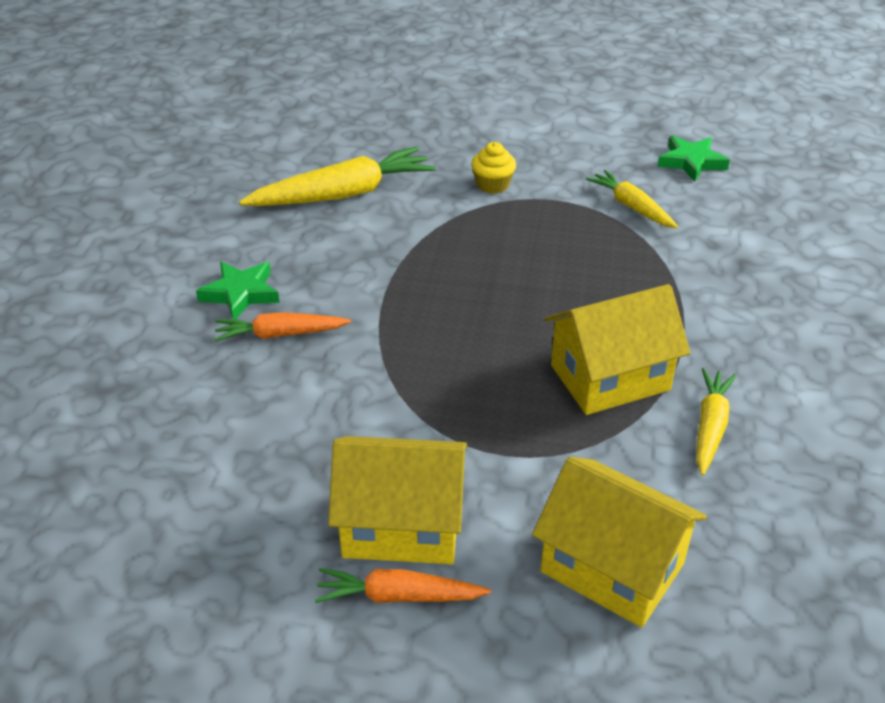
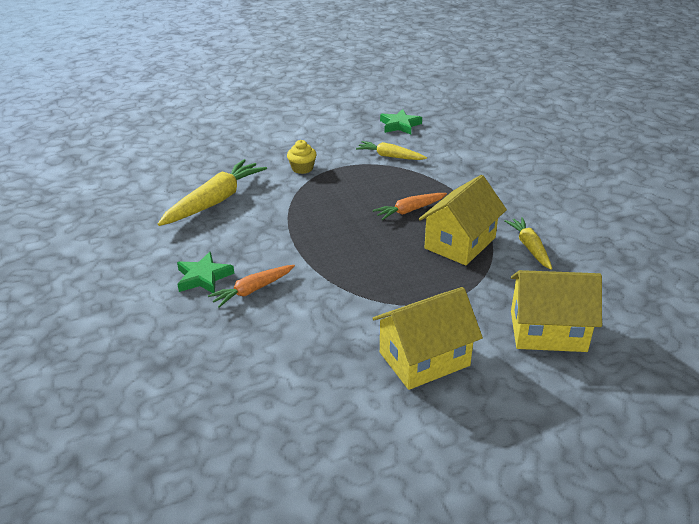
camera: 30 degrees left, 5 degrees down
(399, 596) = (458, 394): orange carrot -> orange carrot (410, 210)

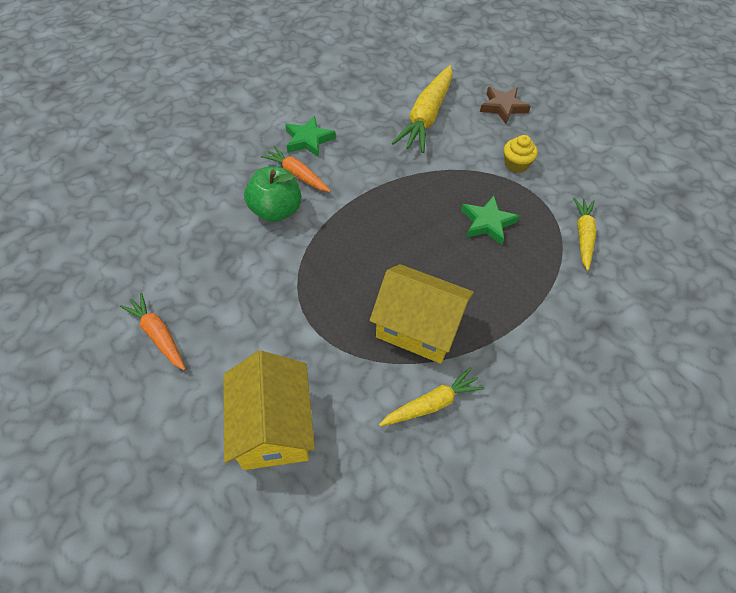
camera: 75 degrees right, 20 degrees up
(215, 201) = (426, 117): yellow carrot -> yellow carrot turned 90 degrees clockwise
(228, 161) = (503, 107): none -> brown star
(298, 309) = (276, 211): none -> green apple
(400, 125) = (670, 234): green star -> green star (487, 223)
(410, 210) = (469, 271): orange carrot -> orange carrot (158, 335)
(424, 359) = (219, 315): yellow house -> none

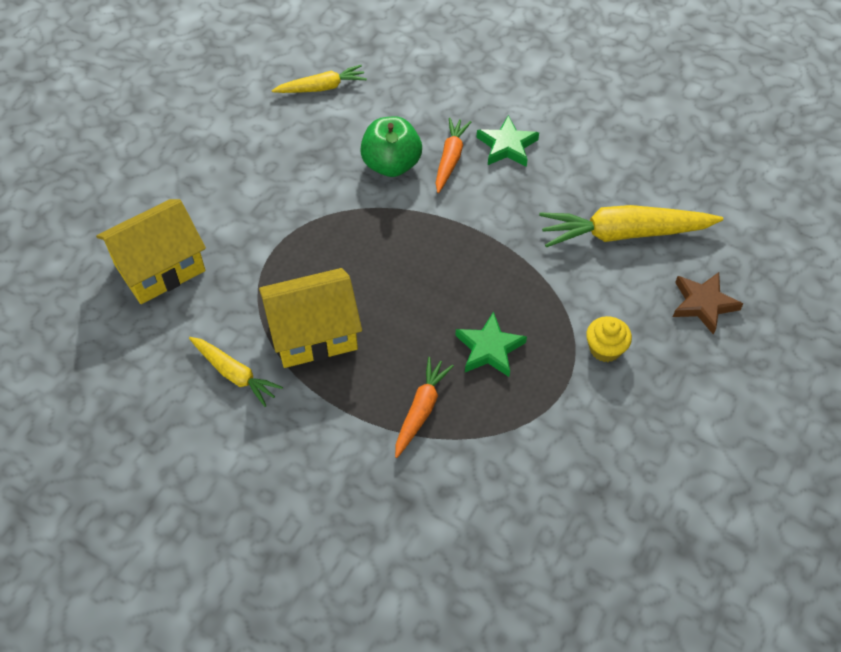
camera: 65 degrees right, 0 degrees up
(158, 335) = (208, 151): orange carrot -> orange carrot (421, 410)
(418, 327) = (314, 334): yellow house -> yellow house turned 75 degrees clockwise
(583, 236) = (529, 450): yellow carrot -> yellow carrot (322, 87)

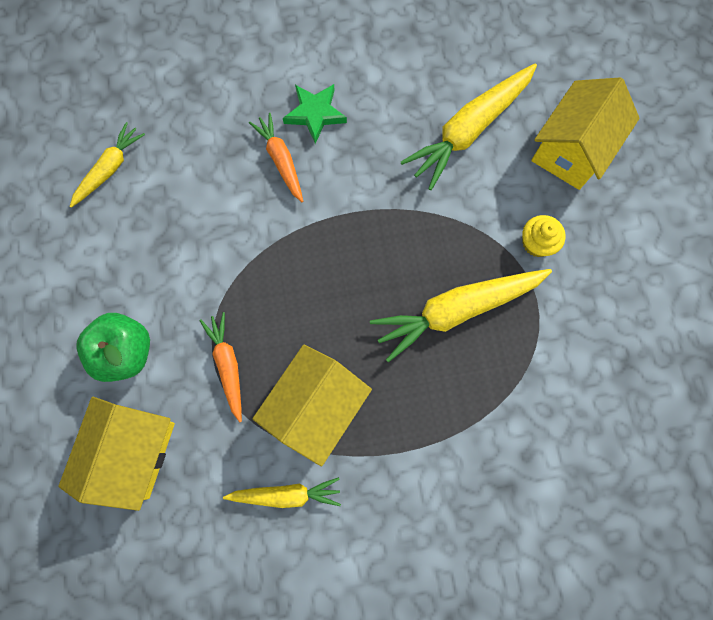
camera: 40 degrees left, 20 degrees up
(391, 164) = (238, 201): green apple -> green apple (125, 352)
(421, 410) = (453, 404): orange carrot -> orange carrot (227, 365)
(489, 348) = (457, 310): green star -> yellow carrot
(703, 304) = (572, 150): brown star -> yellow house

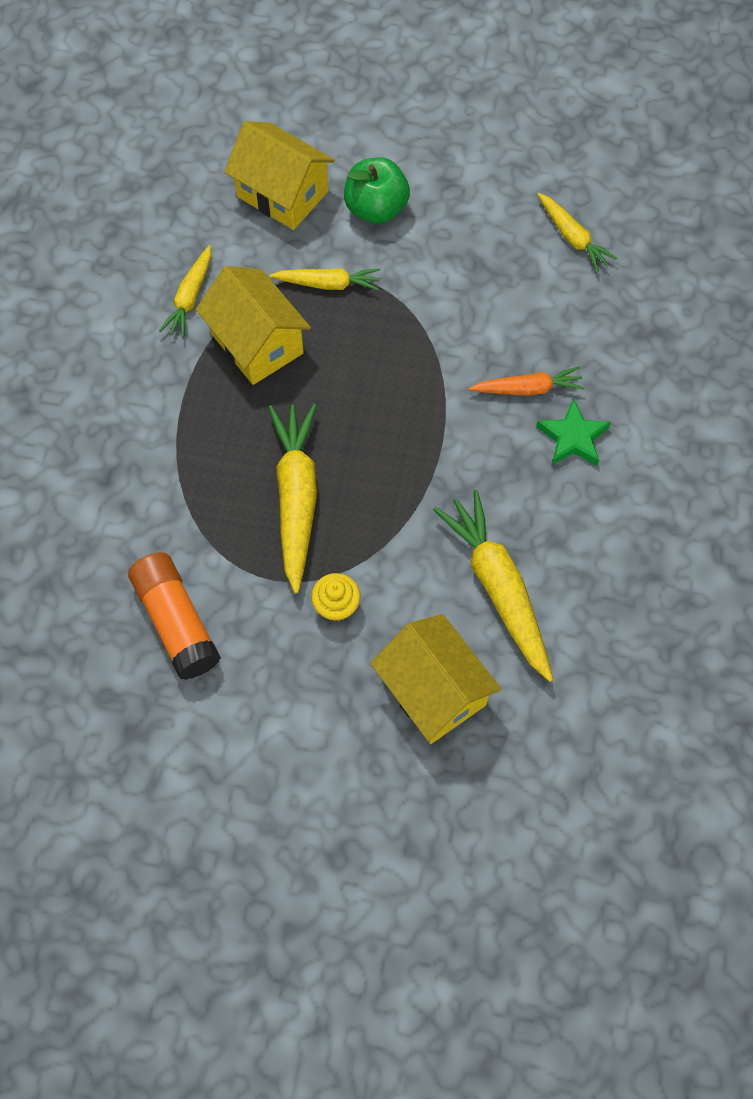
camera: 110 degrees right, 10 degrees down
(227, 365) = (328, 284): orange carrot -> yellow carrot
(609, 364) = (176, 622): none -> orange glue stick

